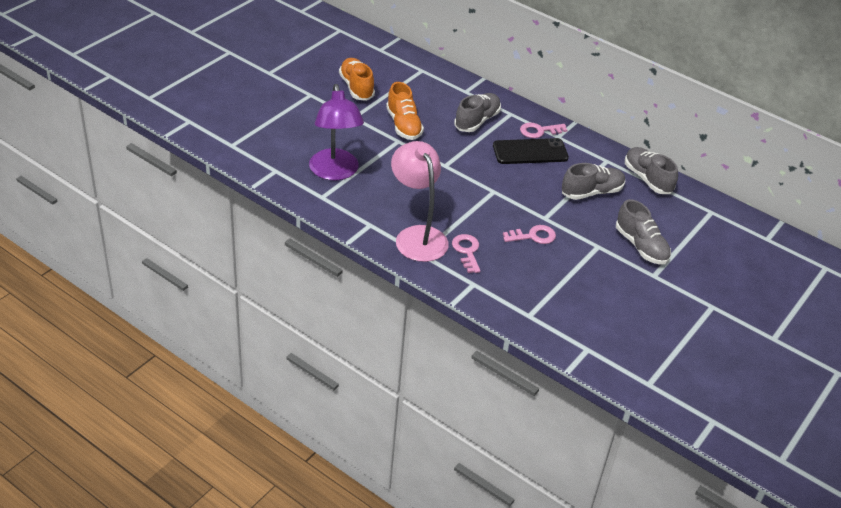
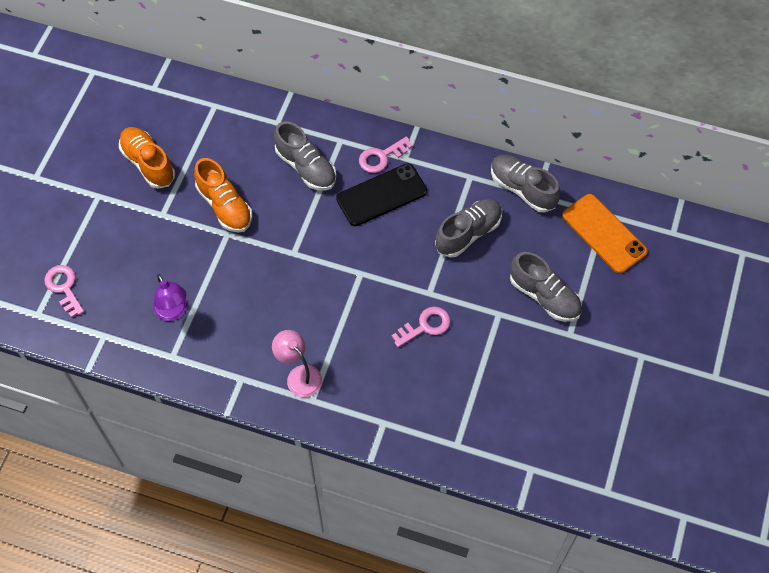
camera: 15 degrees left, 20 degrees up
(335, 172) = (173, 312): purple lamp -> purple lamp, size x0.57
(417, 236) = (299, 375): pink lamp -> pink lamp, size x0.57
(467, 251) = (361, 377): pink key -> pink key (64, 287)
(477, 121) = (306, 167): grey shoe -> grey shoe turned 120 degrees clockwise
(706, 223) = (604, 233): none -> orange phone

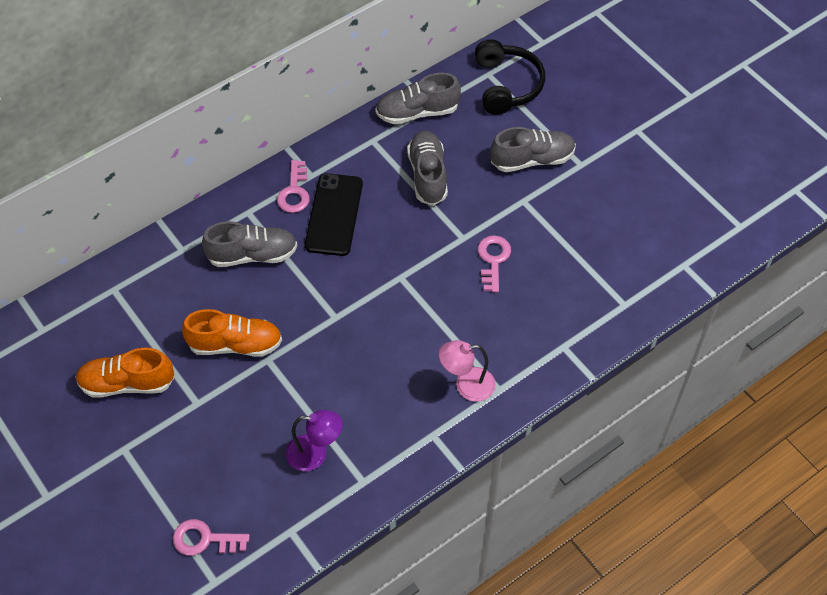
camera: 55 degrees left, 5 degrees down
(604, 233) = (506, 85): orange phone -> black headphones

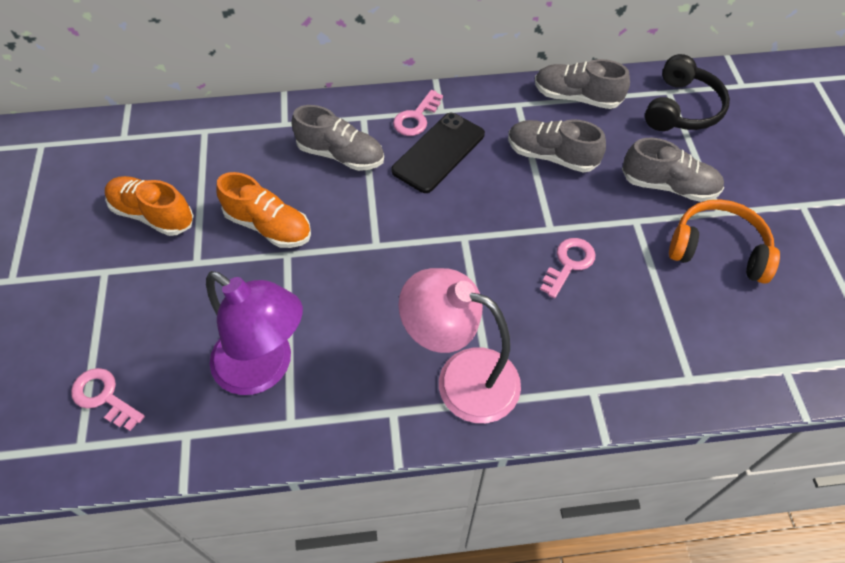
camera: 30 degrees right, 0 degrees up
(315, 454) = (265, 368): purple lamp -> purple lamp, size x1.75
(428, 175) = (551, 156): grey shoe -> grey shoe turned 90 degrees counterclockwise
(466, 385) = (461, 378): pink lamp -> pink lamp, size x1.75
(595, 196) = (718, 249): none -> orange headphones

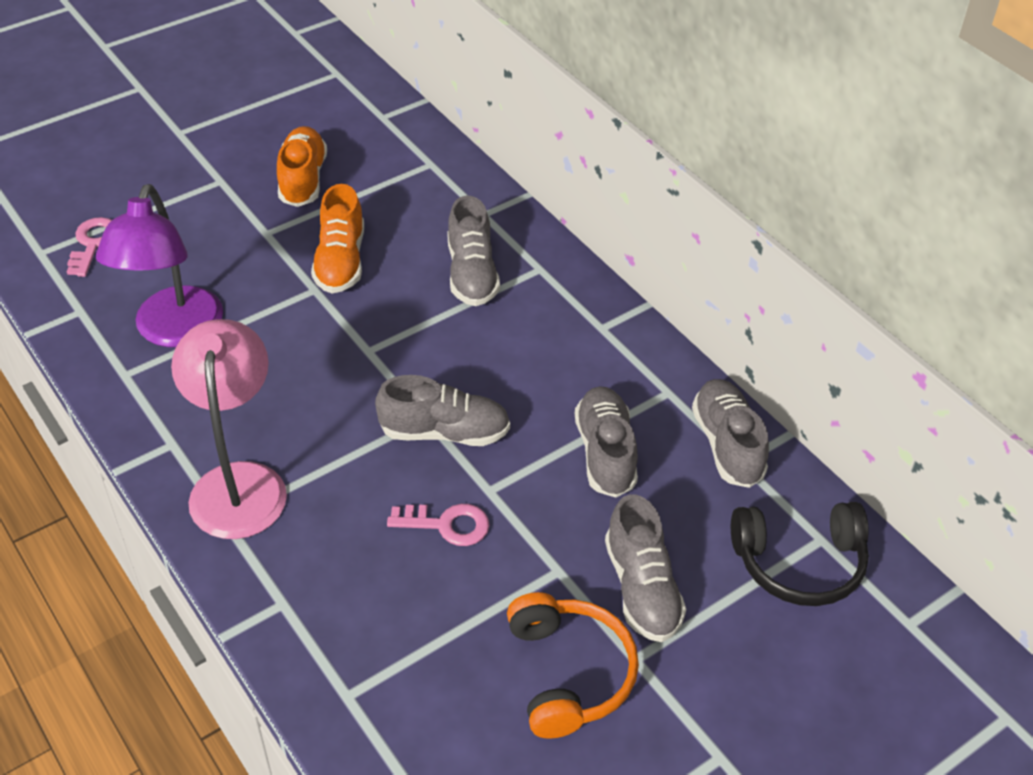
camera: 60 degrees right, 10 degrees down
(416, 118) = (573, 311): pink key -> none
(438, 152) = (534, 350): black phone -> none
(484, 232) = (444, 432): none -> grey shoe

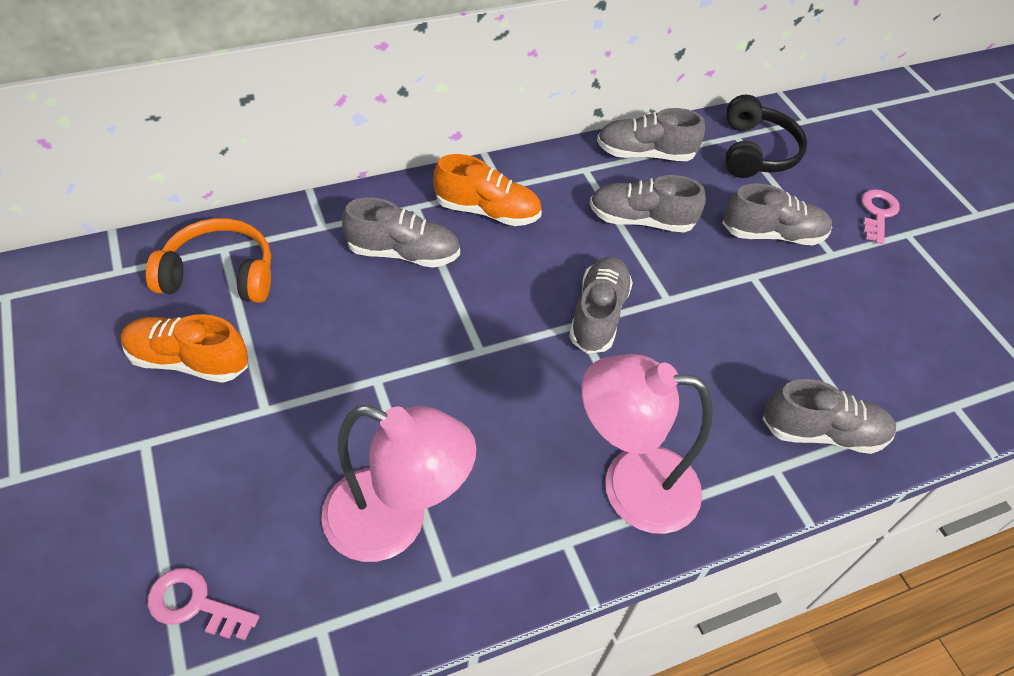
camera: 80 degrees left, 5 degrees up
(174, 331) = (395, 522): purple lamp -> pink lamp
(340, 261) = (342, 350): orange shoe -> orange shoe (487, 211)
(340, 647) = (822, 432): none -> grey shoe
(447, 525) = (701, 334): pink key -> pink key (877, 213)
(568, 673) = (845, 293): orange headphones -> orange headphones (219, 275)

